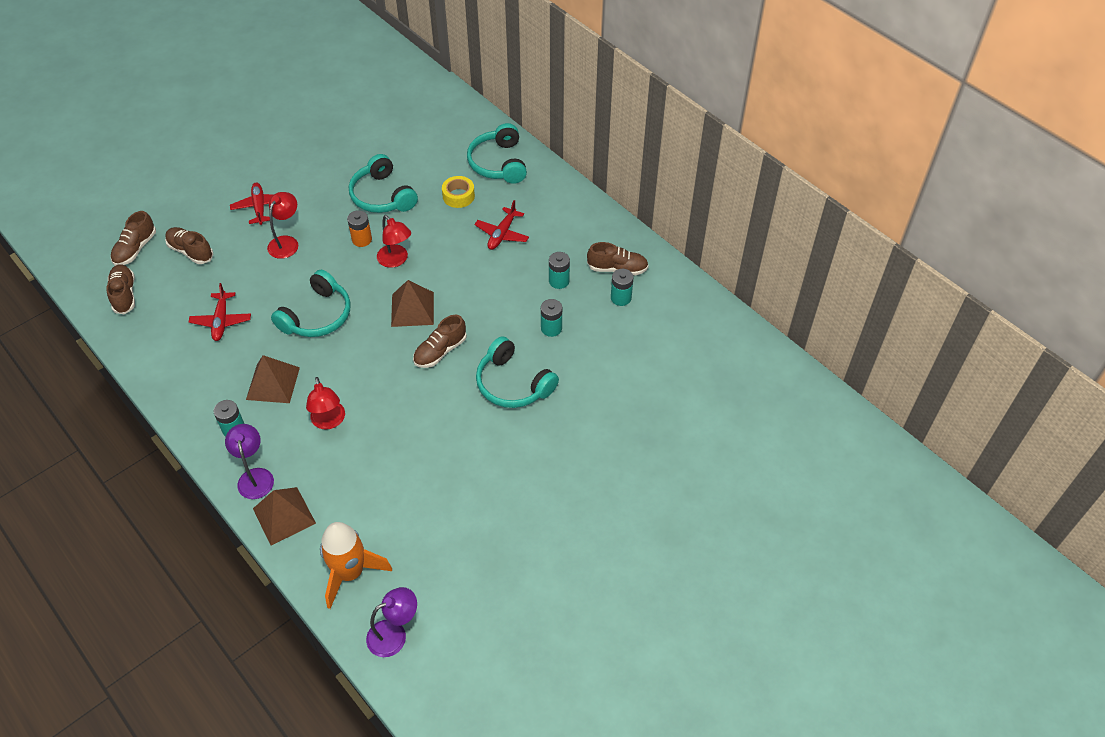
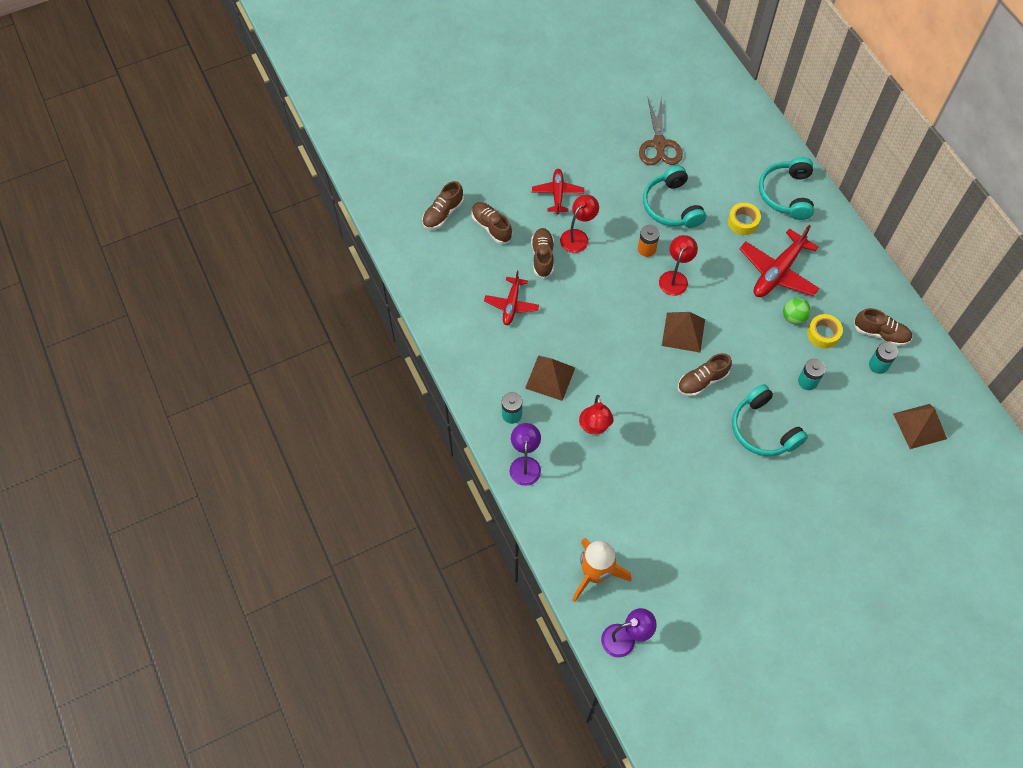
camera: 15 degrees right, 10 degrees up
(124, 295) = (429, 258): brown shoe -> brown shoe (542, 257)
(284, 515) = (545, 507): brown pyramid -> brown pyramid (919, 426)
(317, 316) = (597, 319): turquoise headphones -> none
(361, 143) = (659, 144): none -> brown scissors
(396, 260) = (675, 278): red lamp -> red lamp turned 135 degrees counterclockwise
(502, 234) = (778, 272): red plane -> red plane, size x1.61
(526, 272) = (793, 317): none -> green ball
(559, 281) = (823, 334): turquoise battery -> yellow tape

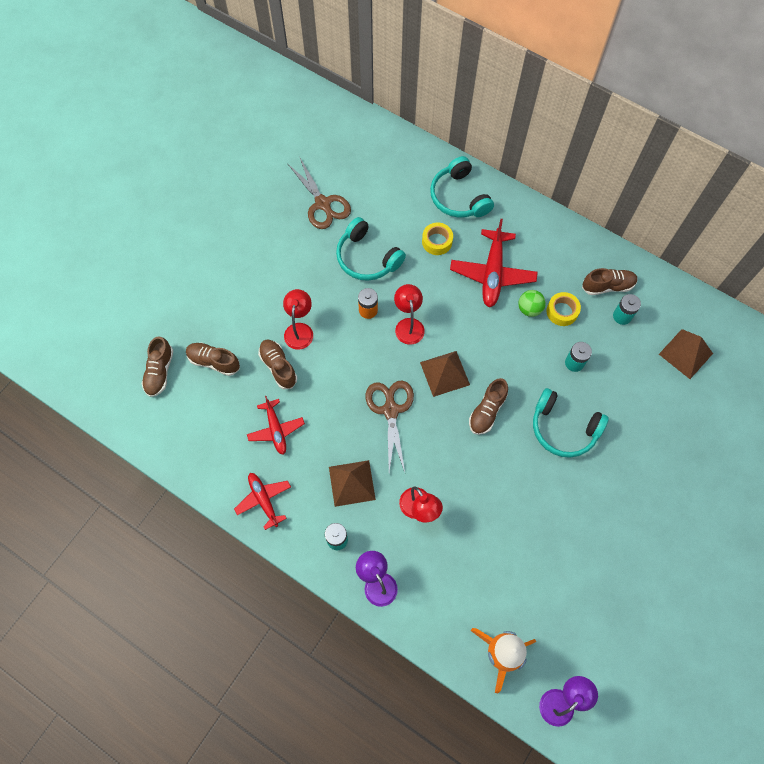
camera: 30 degrees left, 5 degrees up
(557, 194) = (257, 297): red plane -> red plane (263, 500)
(618, 337) = (390, 410): none -> brown scissors

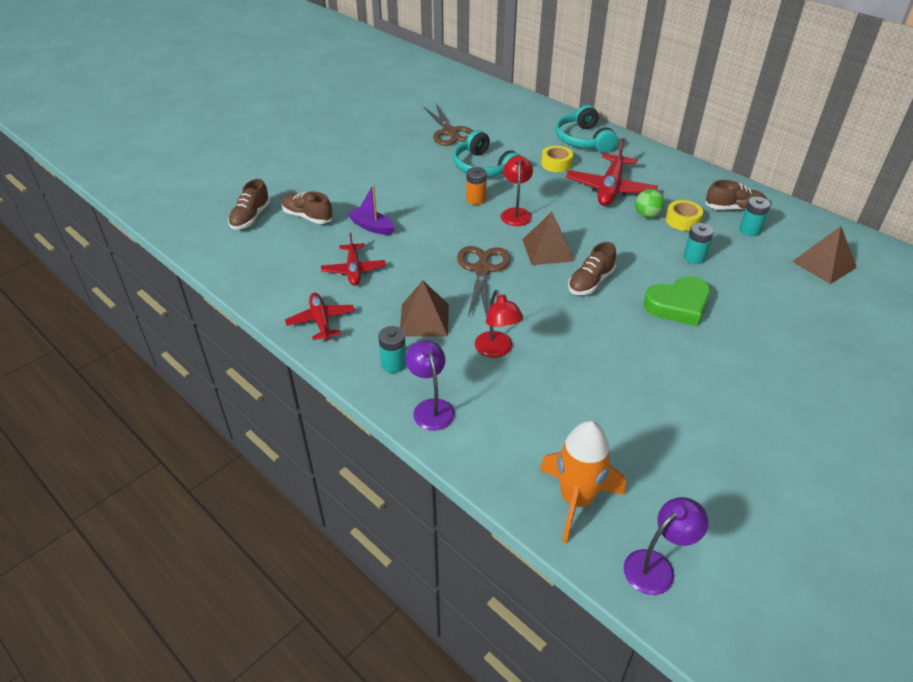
camera: 10 degrees right, 25 degrees down
(278, 367) = (372, 227): brown shoe -> purple boat
(299, 330) = (402, 205): red lamp -> none
(563, 428) = (678, 305): turquoise headphones -> green heart

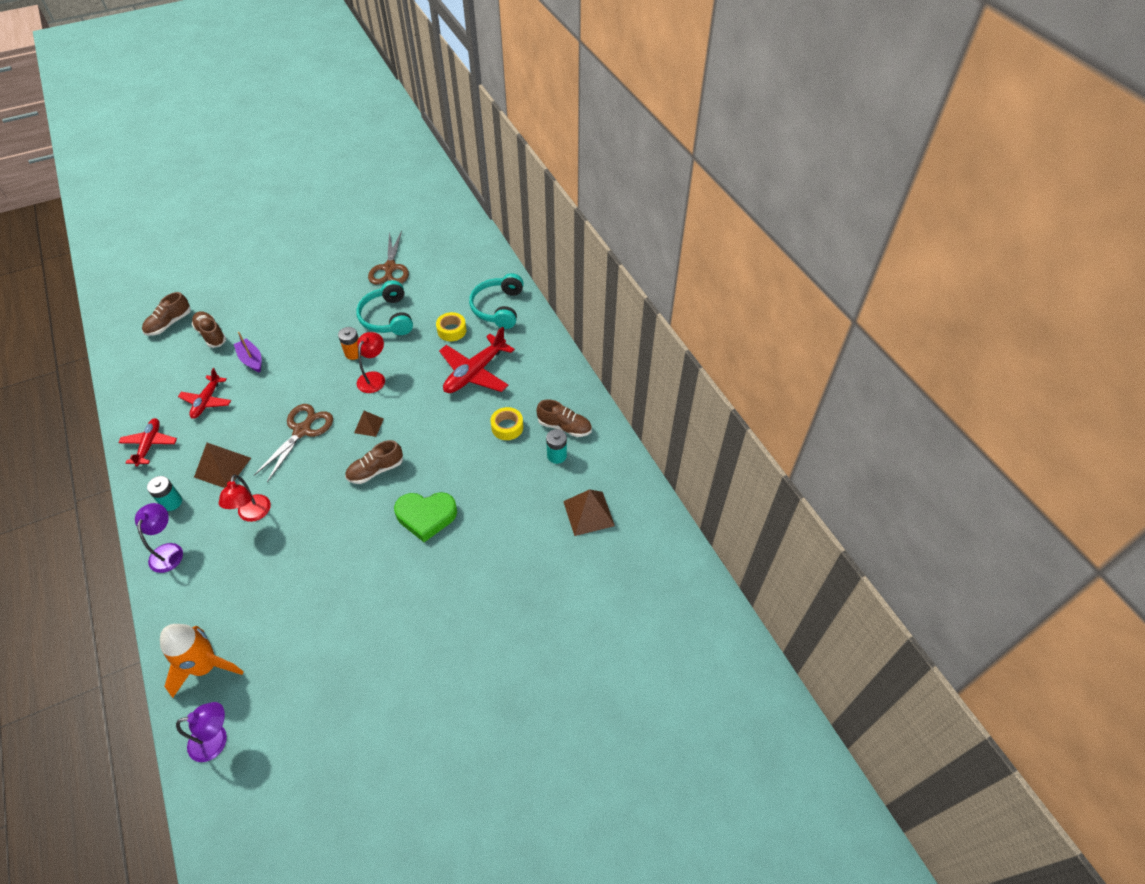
camera: 20 degrees right, 10 degrees up
(547, 250) = (369, 425): brown pyramid -> brown pyramid, size x0.60
(647, 215) = (481, 412): green ball -> none
(694, 257) = (482, 471): turquoise battery -> none

